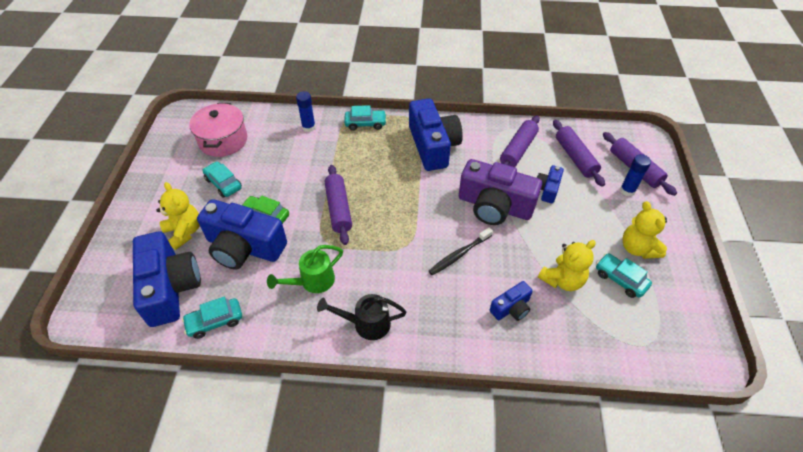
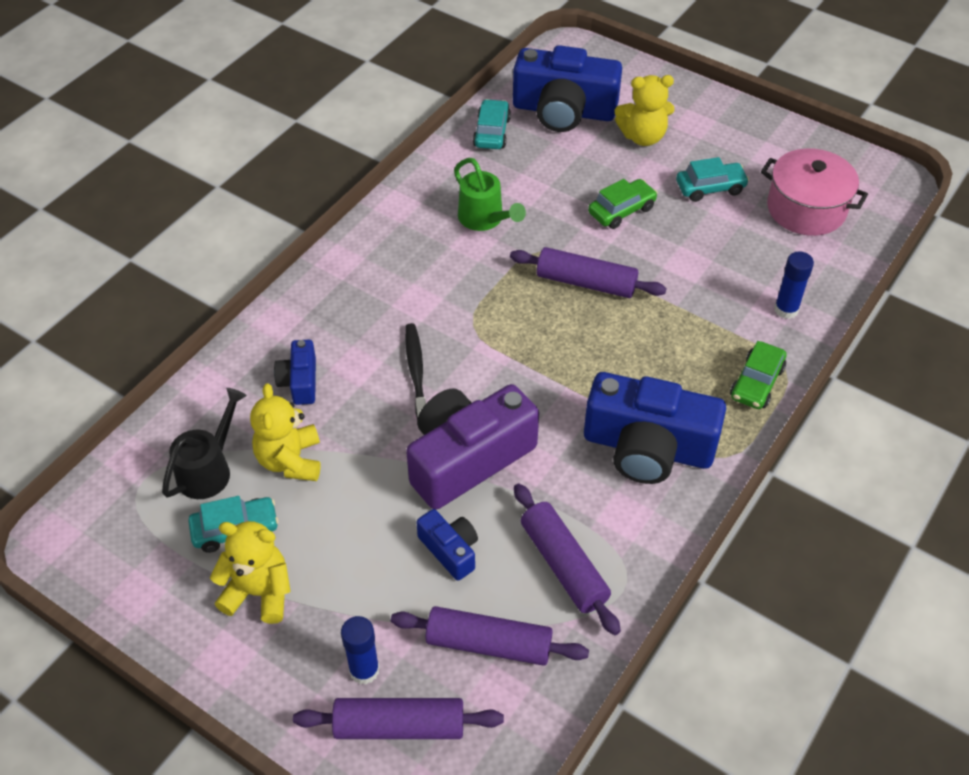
camera: 120 degrees right, 0 degrees up
(244, 247) = (581, 178): blue camera -> none
(312, 281) = (485, 219): green watering can -> green watering can turned 150 degrees clockwise
(365, 123) = (756, 383): turquoise car -> green car
(366, 323) = (392, 243): black watering can -> black watering can (209, 469)

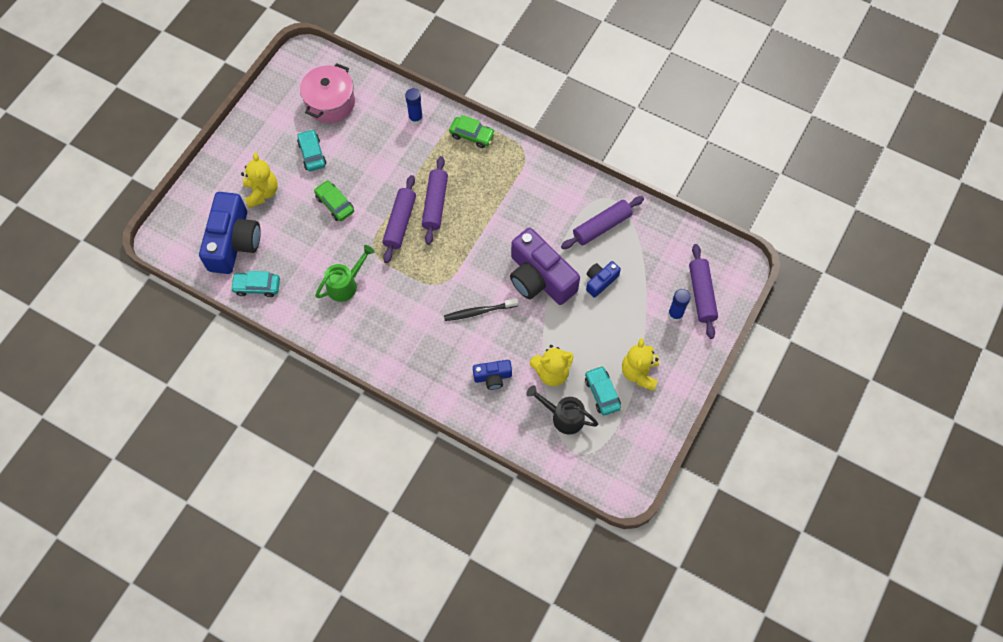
camera: 95 degrees left, 15 degrees up
(489, 644) = (652, 258): purple rolling pin -> purple rolling pin (435, 204)
(647, 447) = (522, 188): blue camera -> none

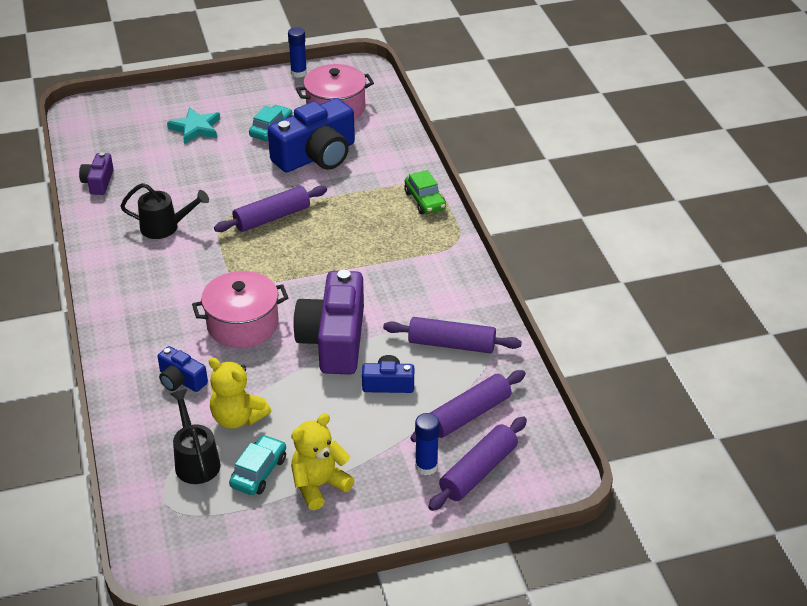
camera: 45 degrees right, 25 degrees down
(233, 242) = (127, 144): blue camera -> blue camera (316, 156)
(257, 287) = (98, 182): turquoise car -> purple camera
(262, 192) = (195, 128): yellow teddy bear -> turquoise star
(335, 204) = (239, 171): green car -> none
(346, 284) = (165, 227): green watering can -> black watering can
(415, 118) = (392, 159): blue glue stick -> blue glue stick (298, 73)
(435, 204) = (321, 225): purple rolling pin -> purple rolling pin (469, 414)
(479, 312) = (242, 324): black toothbrush -> pink pot

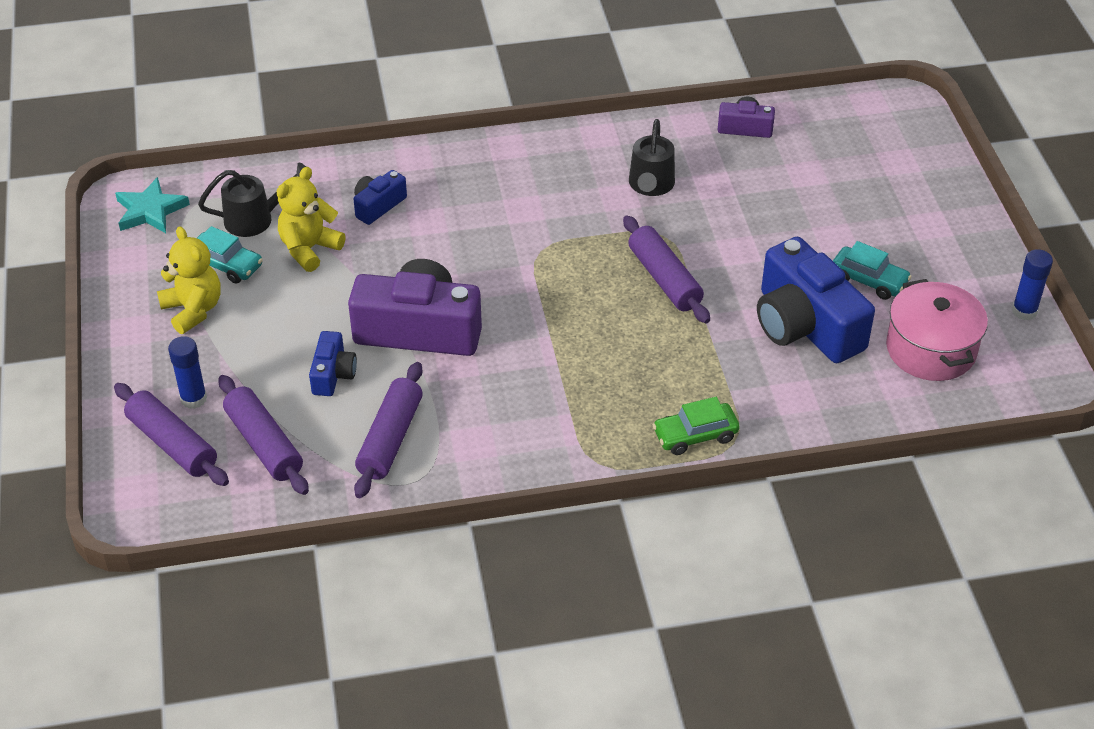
camera: 95 degrees right, 5 degrees up
(195, 128) = (867, 207): turquoise star -> turquoise star (150, 210)
(242, 324) = (460, 252): pink pot -> none

